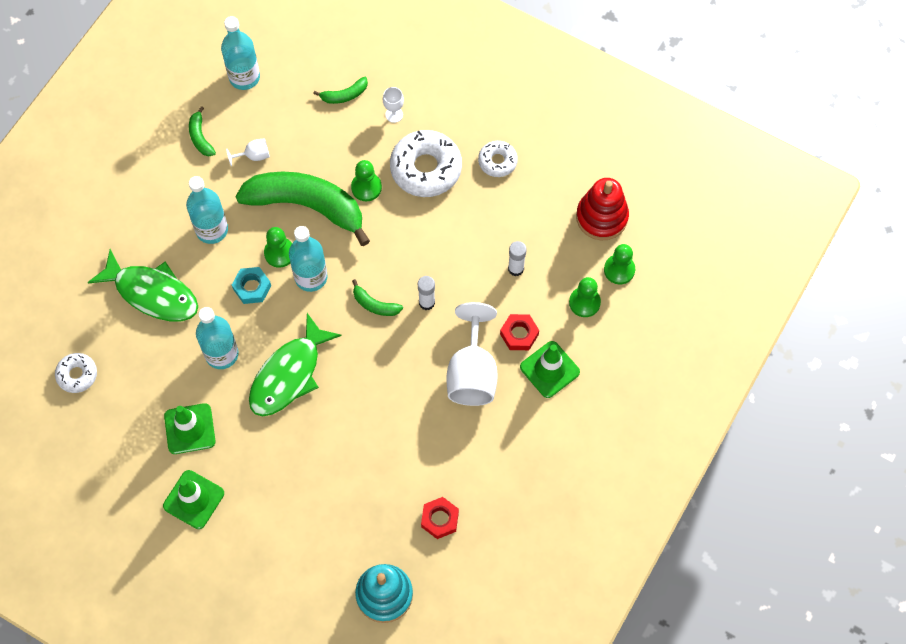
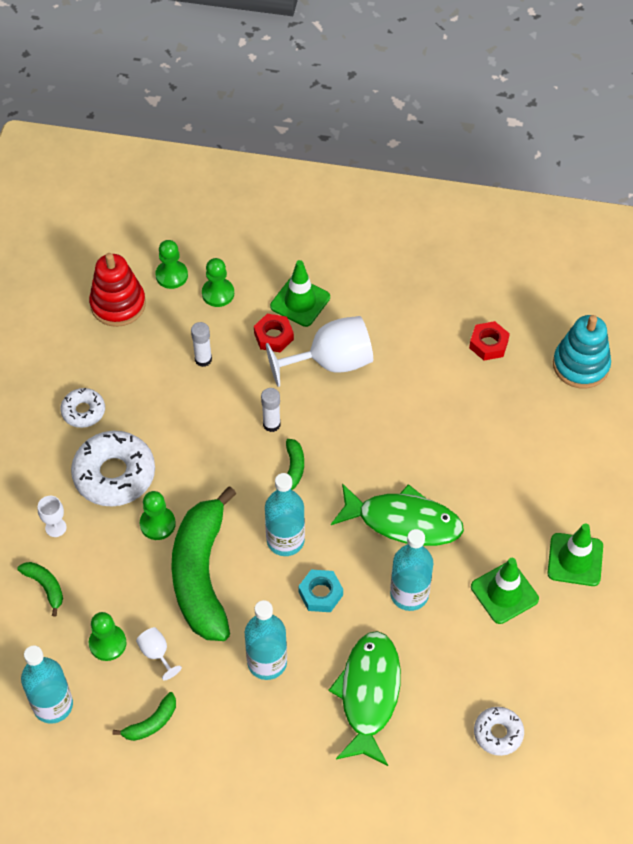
camera: 110 degrees left, 10 degrees down
(279, 253) = (269, 581): green pawn -> green pawn (107, 643)

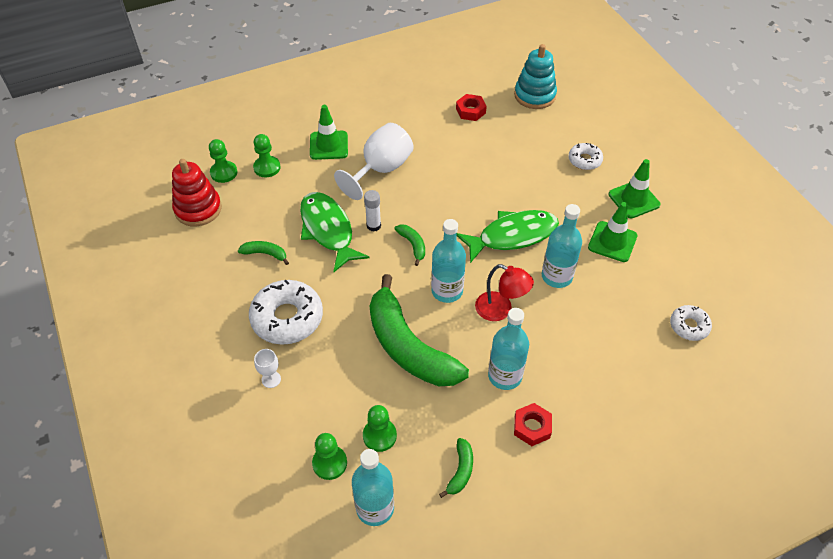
camera: 35 degrees left, 5 degrees down
(45, 586) = (297, 425): green banana -> green banana (265, 254)
(83, 411) = (228, 289): white donut -> white donut (584, 160)
(156, 653) = (422, 420): white goblet -> none
(157, 524) = (347, 332): green pawn -> green pawn (329, 463)
(203, 359) = (291, 211): white glue stick -> none
(273, 336) = (328, 173): red nut -> red nut (532, 427)
(320, 593) = (500, 310): turquoise nut -> red lamp
(368, 694) = (589, 353): green fish -> green fish (328, 230)

